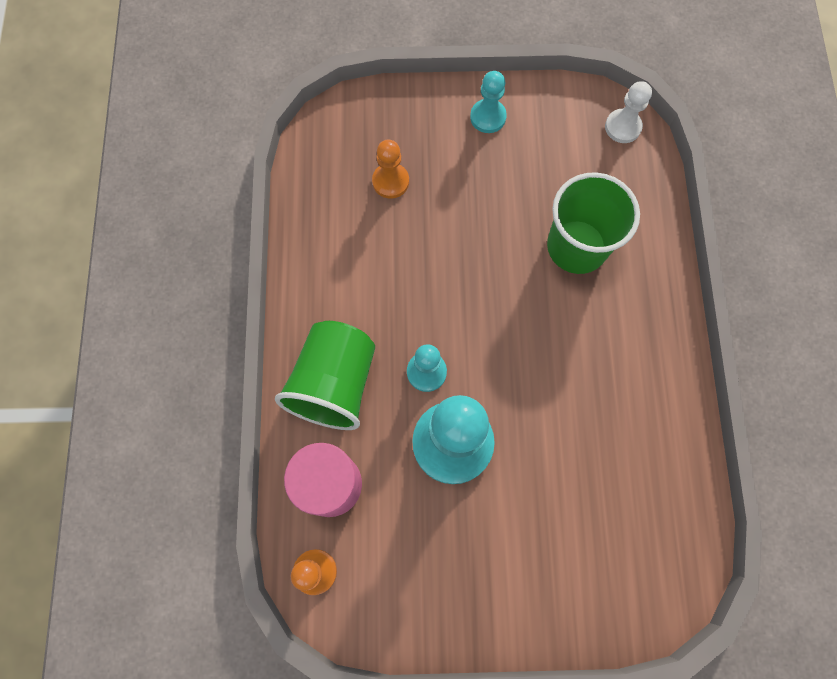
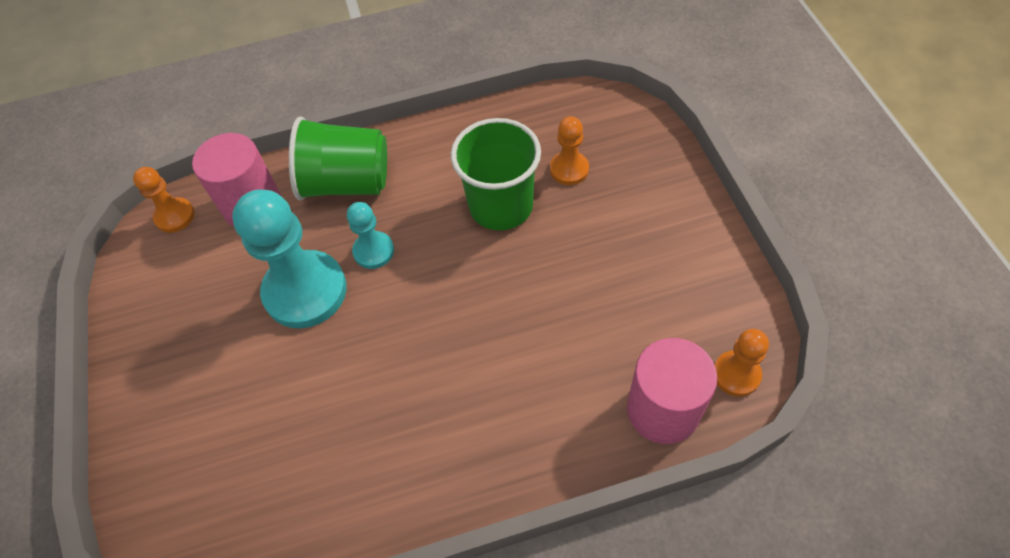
camera: 80 degrees right, 15 degrees down
(488, 117) = (683, 233): turquoise pawn -> none
(576, 246) = (555, 357): green cup -> green cup (501, 206)
(622, 127) = (736, 374): white pawn -> orange pawn
(639, 185) = (663, 410): none -> pink cylinder

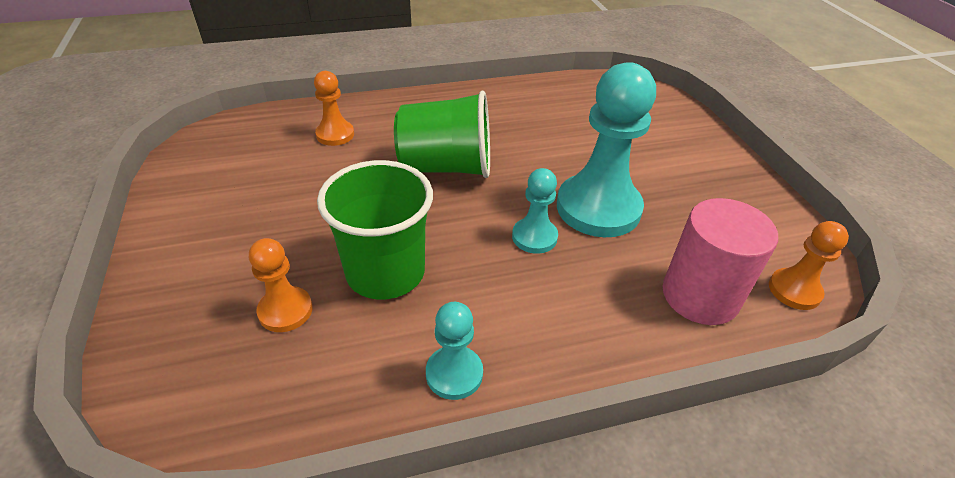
camera: 175 degrees right, 15 degrees down
(347, 183) = (585, 315): green cup -> green cup (446, 167)
(443, 138) = (454, 374): none -> turquoise pawn
(663, 410) = (291, 121): pink cylinder -> none
(736, 374) = (221, 134): orange pawn -> orange pawn (335, 134)

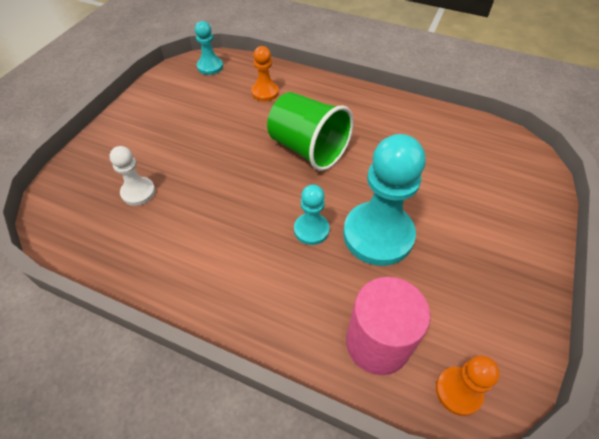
camera: 40 degrees right, 10 degrees up
(285, 311) = (138, 192): orange pawn -> white pawn
(385, 272) = (204, 200): green cup -> none
(454, 374) = (178, 284): turquoise pawn -> turquoise pawn (210, 67)

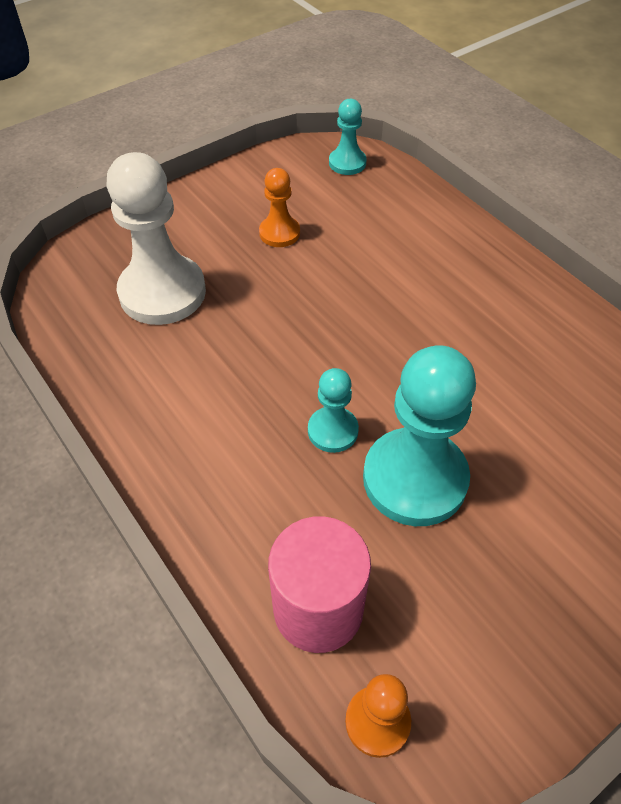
camera: 30 degrees right, 0 degrees up
(138, 192) = (162, 292): white pawn -> white pawn, size x1.96
(265, 92) = (396, 224): orange pawn -> orange pawn (279, 233)
(308, 149) = (401, 324): green cup -> none

